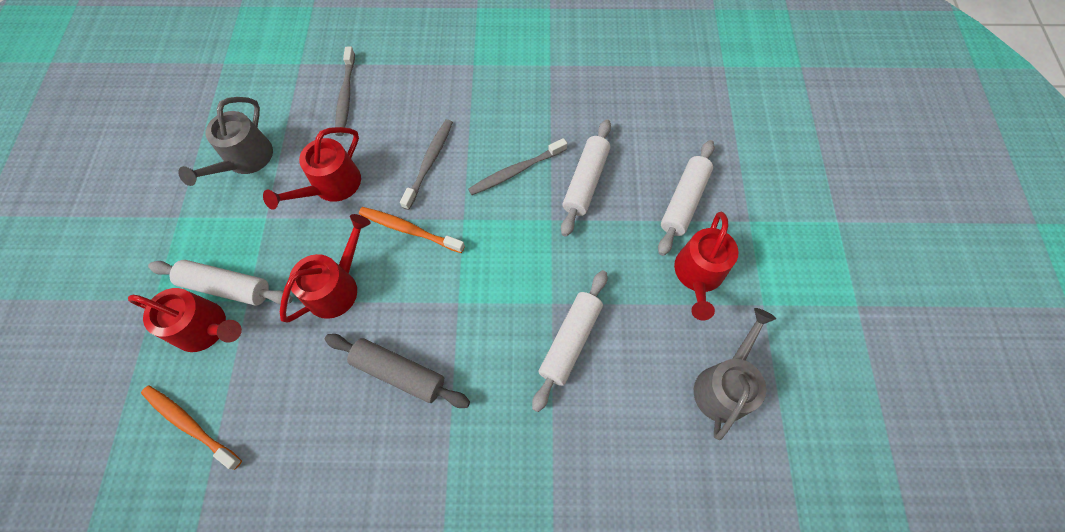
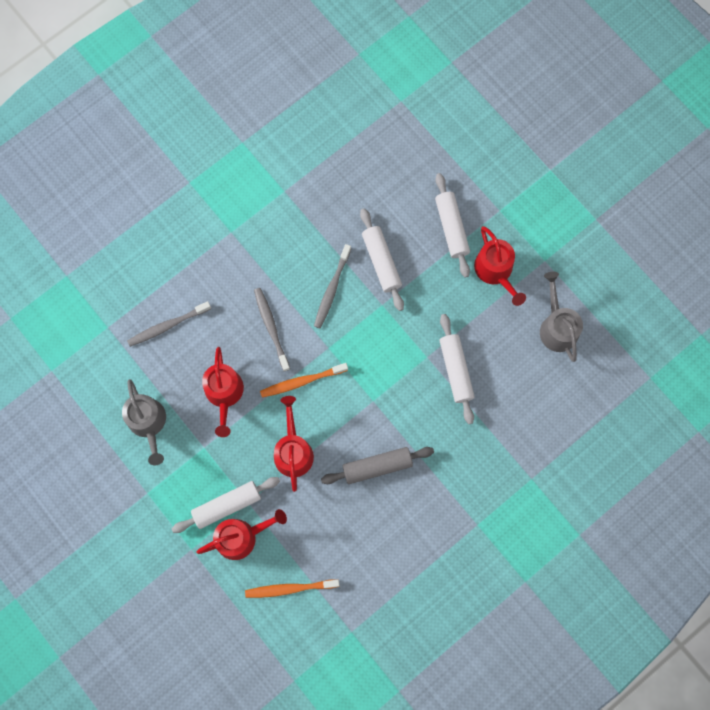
camera: 40 degrees left, 10 degrees up
(346, 96) = (167, 326): grey toothbrush -> grey toothbrush turned 105 degrees clockwise

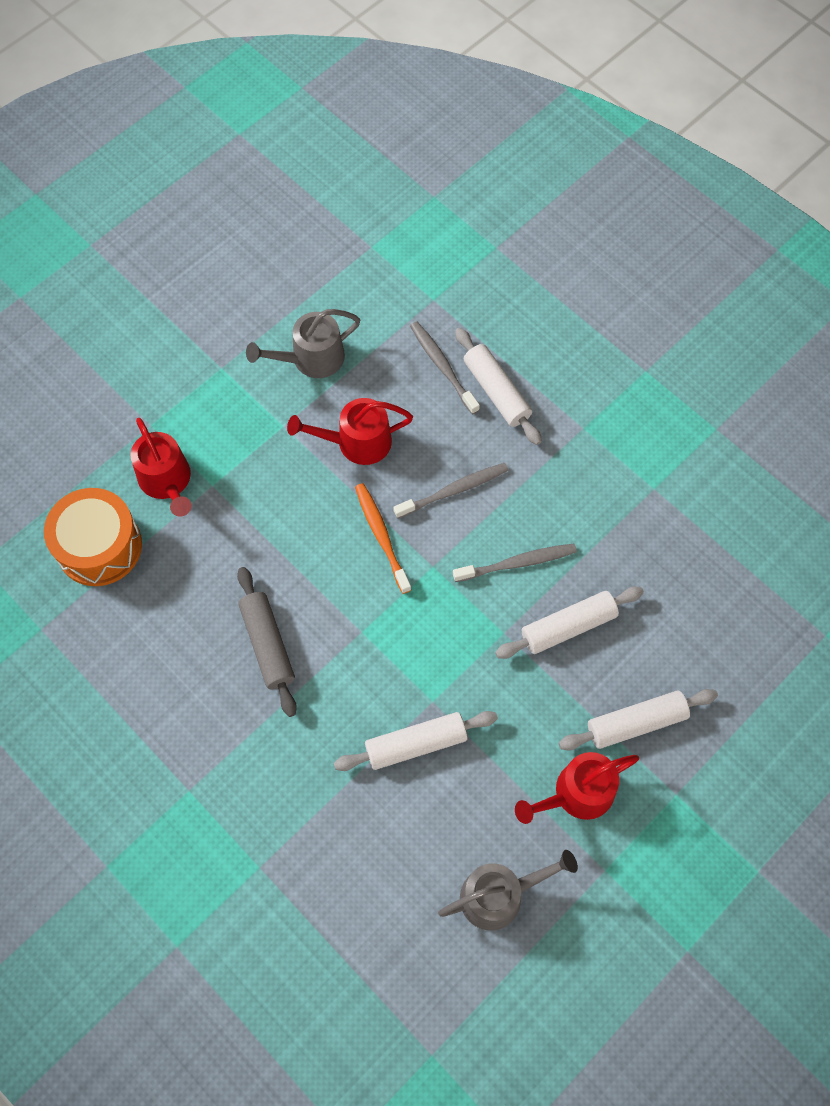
camera: 85 degrees right, 10 degrees down
(227, 505) = (208, 460): white rolling pin -> white rolling pin (496, 392)
(289, 588) = (99, 546): orange toothbrush -> orange drum
(293, 451) = (284, 534): red watering can -> none
(331, 289) = (518, 563): grey toothbrush -> grey toothbrush turned 150 degrees clockwise

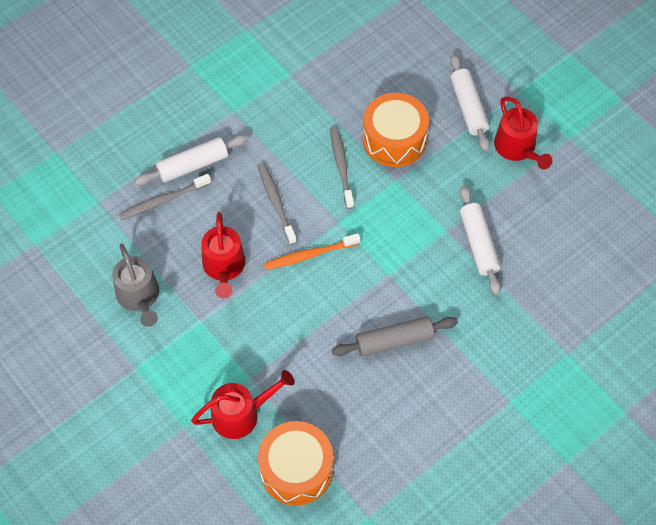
camera: 85 degrees left, 5 degrees down
(499, 895) = (586, 202): grey watering can -> none
(568, 627) = (394, 139): white rolling pin -> orange drum

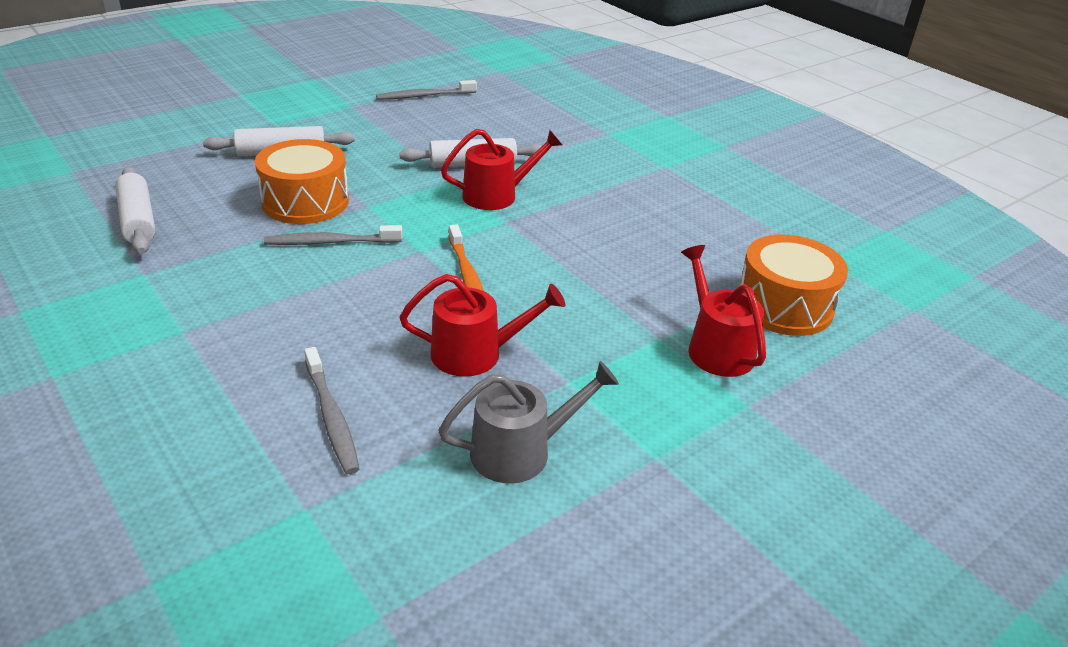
camera: 90 degrees left, 25 degrees down
(192, 165) = (271, 380): white rolling pin -> white rolling pin (138, 220)
(276, 202) = (372, 299): grey toothbrush -> grey toothbrush (424, 96)
(394, 341) = (597, 224): grey rolling pin -> none
(517, 148) = (352, 132): red watering can -> red watering can (496, 195)

